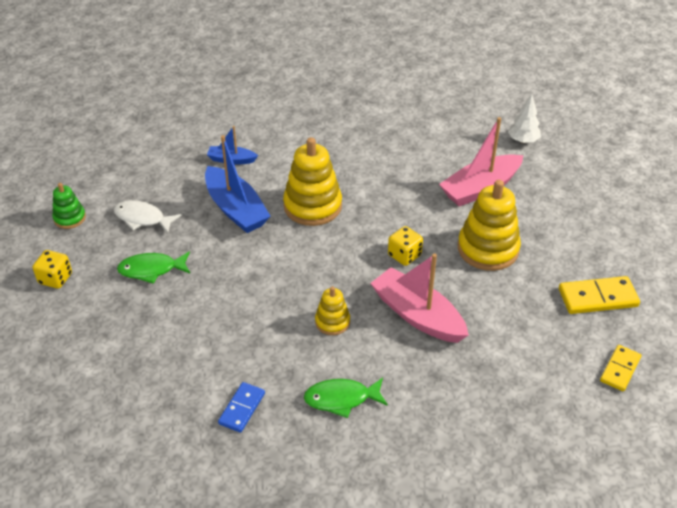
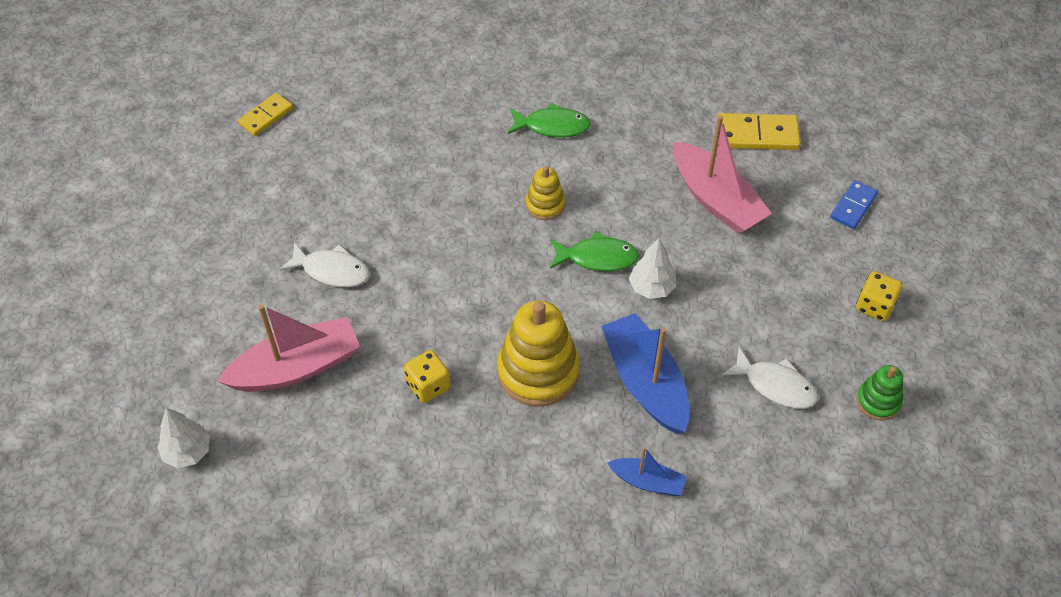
camera: 170 degrees left, 10 degrees up
(151, 270) = (756, 301): green fish -> green fish (598, 257)
(234, 269) = (651, 287): none -> white tree
(242, 408) = (652, 130): blue domino -> blue domino (853, 206)
(404, 255) = (438, 277): yellow dice -> yellow dice (428, 385)
(417, 315) = (448, 199): pink boat -> pink boat (715, 199)
(488, 249) = (332, 271): yellow stacking toy -> white fish
(597, 297) = (239, 191): yellow domino -> yellow domino (757, 135)

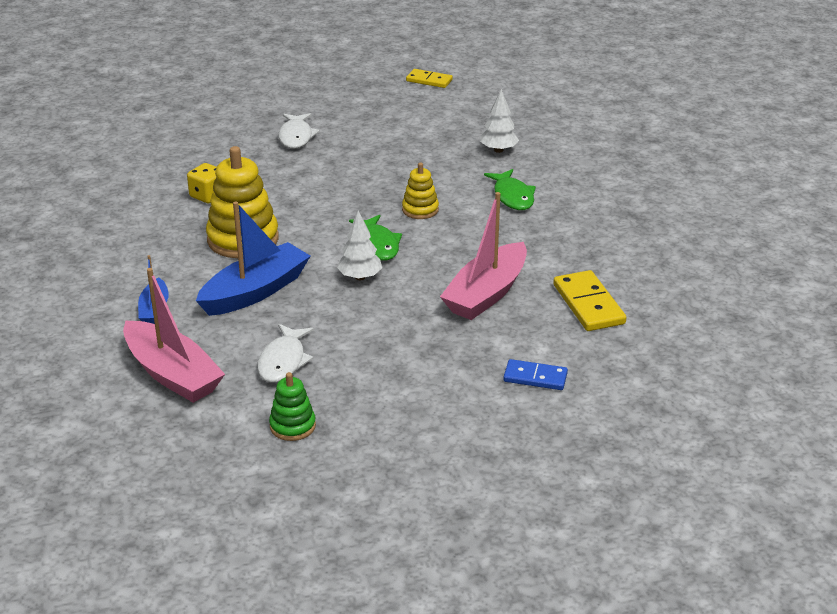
camera: 70 degrees right, 20 degrees down
(187, 452) = (115, 123): white tree -> white tree (498, 150)
(296, 367) = (201, 143): pink boat -> pink boat (172, 374)
(875, 306) = (410, 409): yellow dice -> none

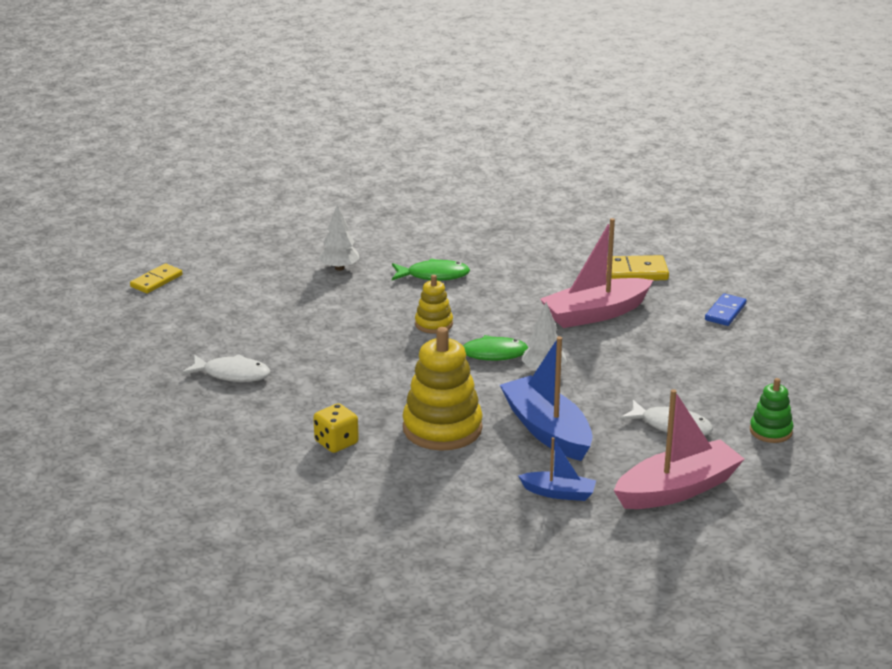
camera: 75 degrees left, 5 degrees down
(486, 294) = (595, 313): pink boat -> pink boat turned 105 degrees clockwise

